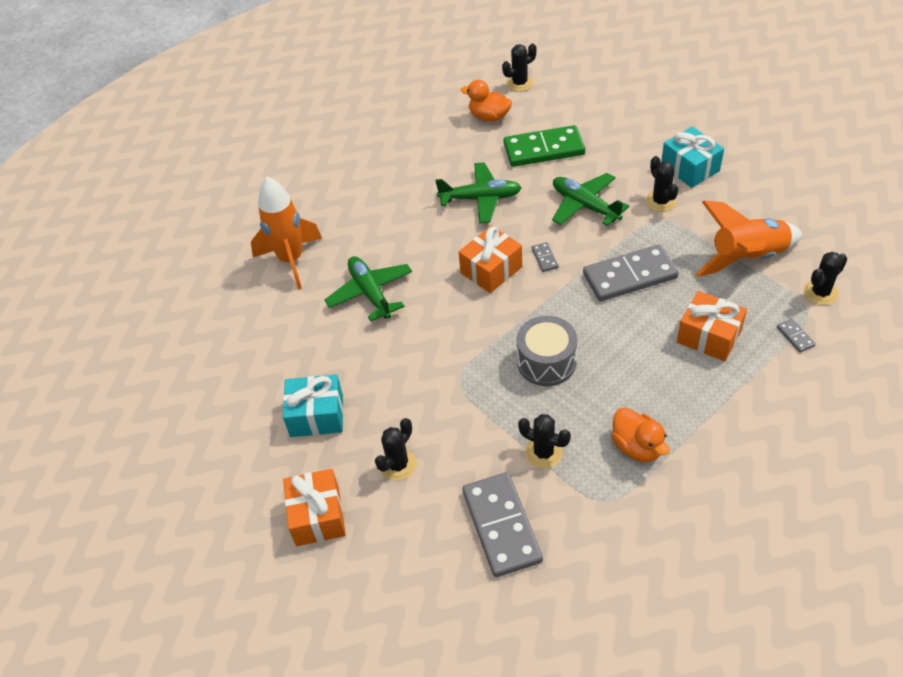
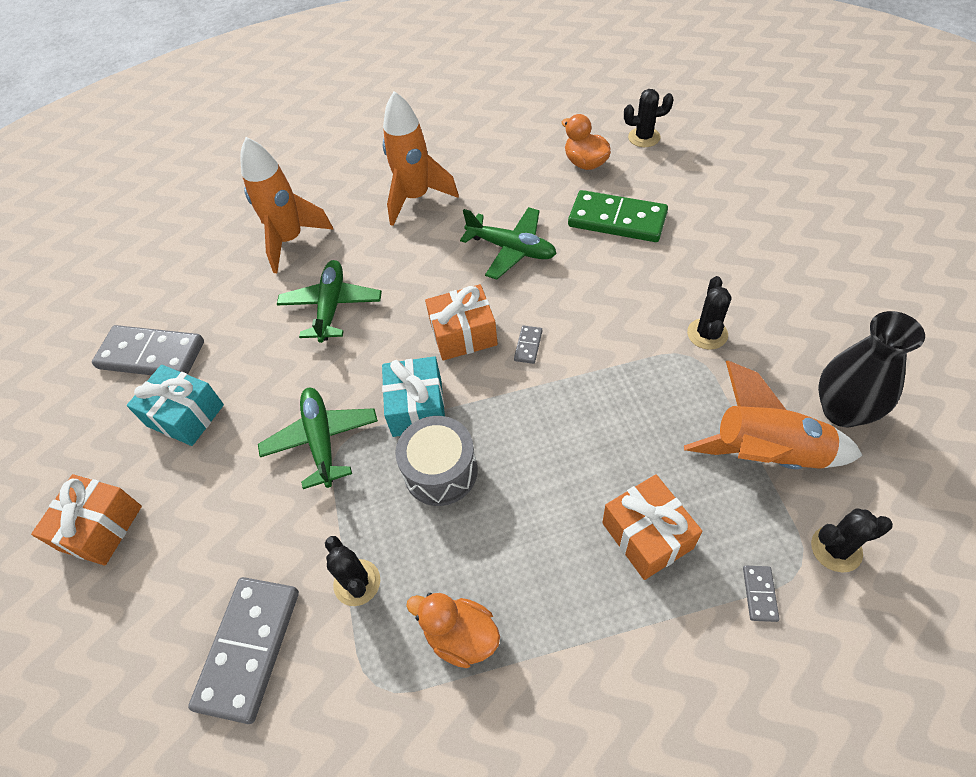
camera: 30 degrees right, 5 degrees up
(373, 190) = (416, 198): none -> orange rocket
(398, 465) = (211, 512): black cactus -> none
(585, 206) = (616, 303): green plane -> green plane (322, 440)
(629, 276) = (606, 410): grey domino -> grey domino (151, 355)
(637, 447) = (461, 636): orange duck -> orange duck turned 120 degrees clockwise
(690, 168) = (771, 307): turquoise gift -> turquoise gift (417, 407)
(774, 214) = (842, 410): none -> black vase

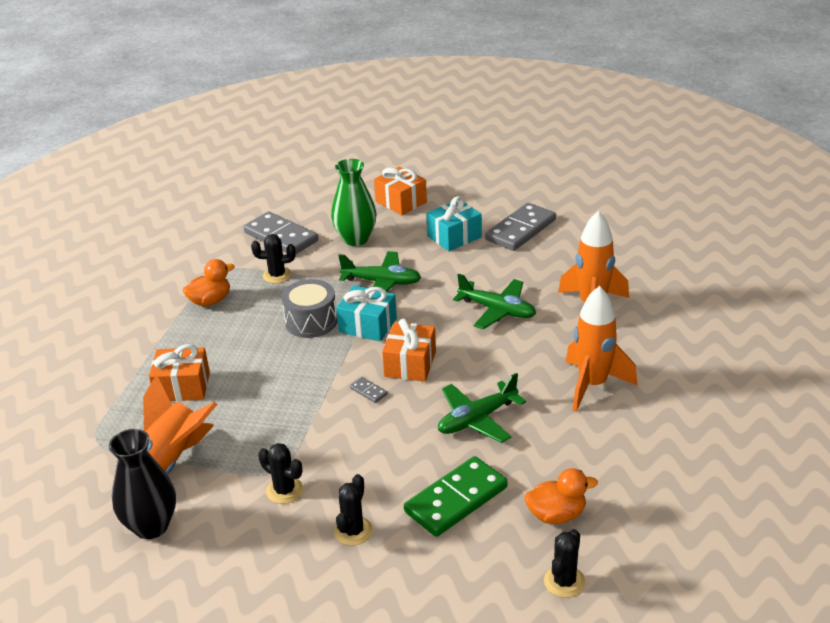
camera: 115 degrees right, 20 degrees down
(224, 531) = (356, 239): none -> green vase
(759, 594) = (103, 415): grey domino -> none
(836, 549) = (85, 461): black cactus -> black cactus (353, 531)

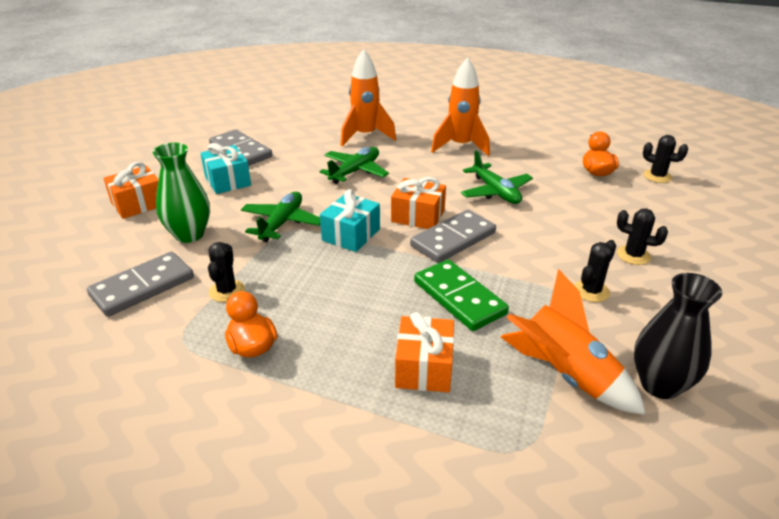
camera: 85 degrees left, 0 degrees up
(311, 321) = (330, 269): grey drum -> none
(368, 391) = (453, 239): grey domino -> grey domino, size x2.42
(456, 499) = (588, 207): green domino -> green domino (459, 298)

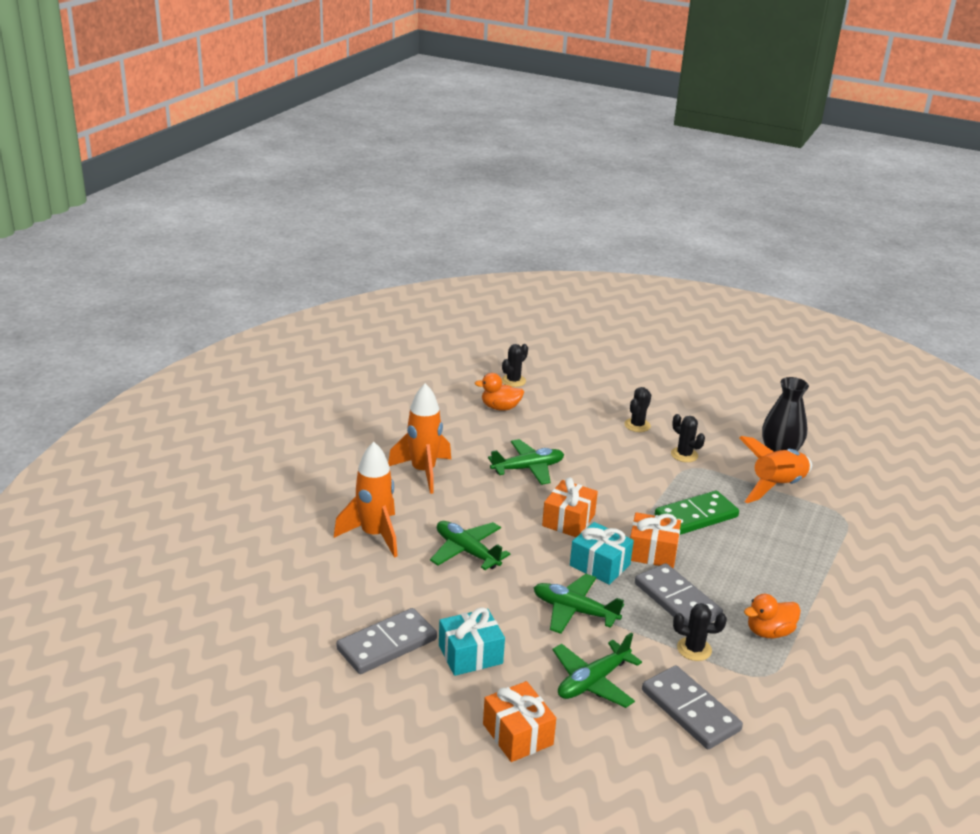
camera: 85 degrees left, 5 degrees down
(189, 234) = (593, 681): green vase -> green plane
(424, 368) = (779, 545): orange gift -> orange gift (652, 552)
(453, 239) = (610, 506): grey domino -> grey domino (677, 600)

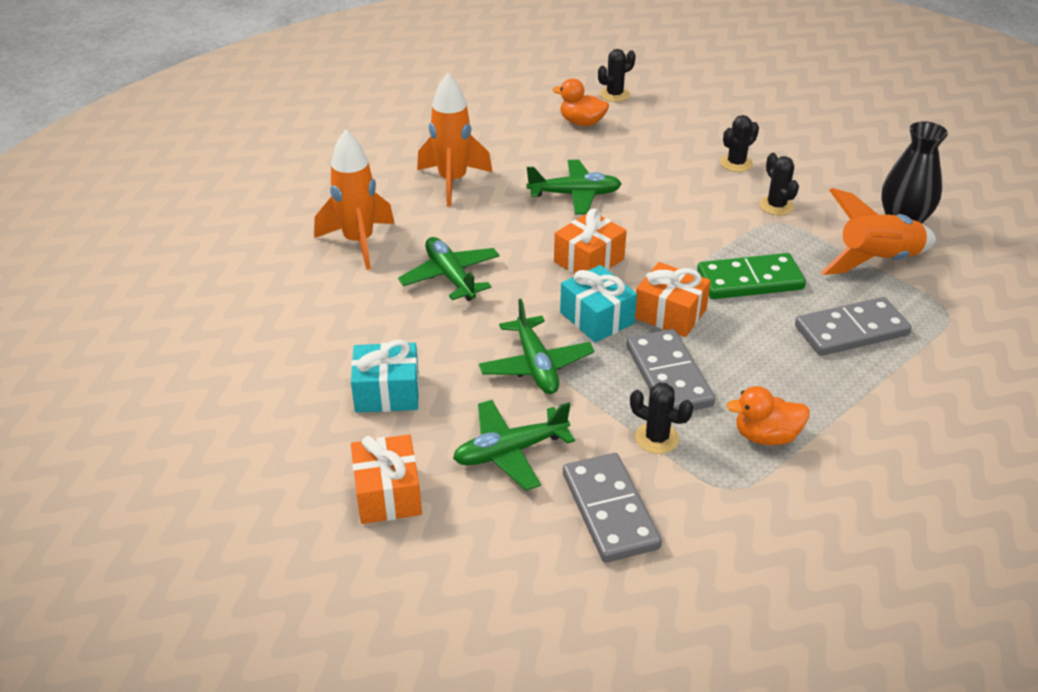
camera: 20 degrees right, 10 degrees up
(387, 644) = (302, 363): grey domino -> grey domino (851, 330)
(574, 611) = (536, 365): green plane -> green plane turned 150 degrees counterclockwise

